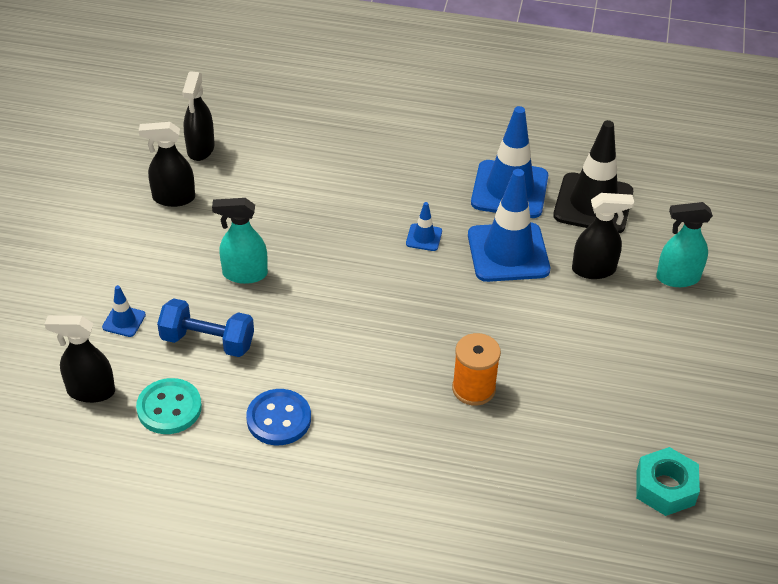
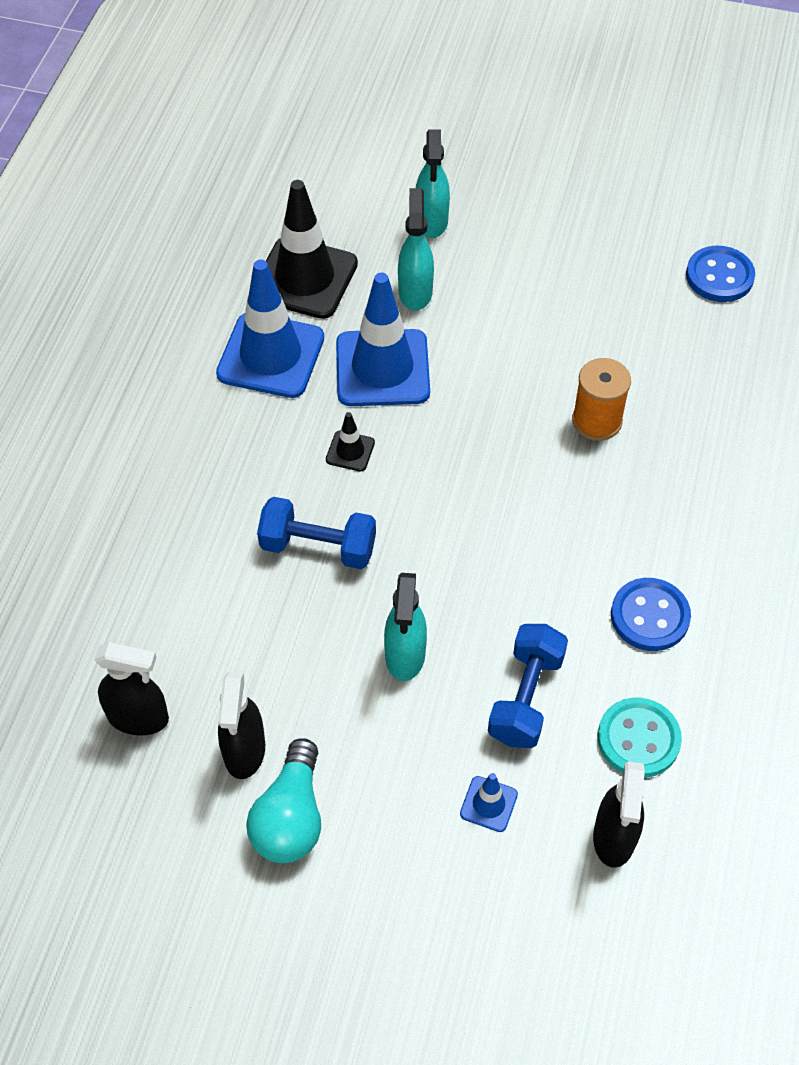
camera: 85 degrees left, 10 degrees up
(124, 222) = (290, 817): none -> turquoise light bulb
(335, 224) = (318, 547): none -> blue dumbbell
(424, 237) = (350, 451): blue traffic cone -> black traffic cone
(594, 269) = (415, 292): black spray bottle -> turquoise spray bottle
(665, 487) = (719, 276): turquoise nut -> blue button

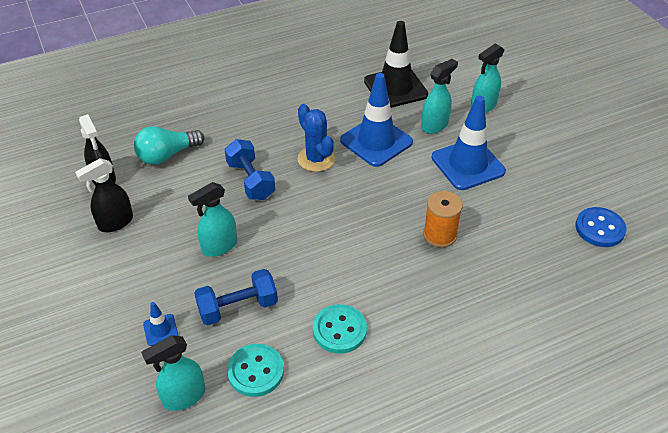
camera: 50 degrees right, 10 degrees down
(271, 356) = (339, 104): blue traffic cone -> blue traffic cone (468, 164)
(290, 817) = (92, 259): turquoise light bulb -> turquoise light bulb (167, 155)
(350, 451) = (316, 159): black traffic cone -> blue cactus
(614, 838) = (183, 397): black spray bottle -> turquoise spray bottle
(650, 616) = (339, 330): blue button -> turquoise button

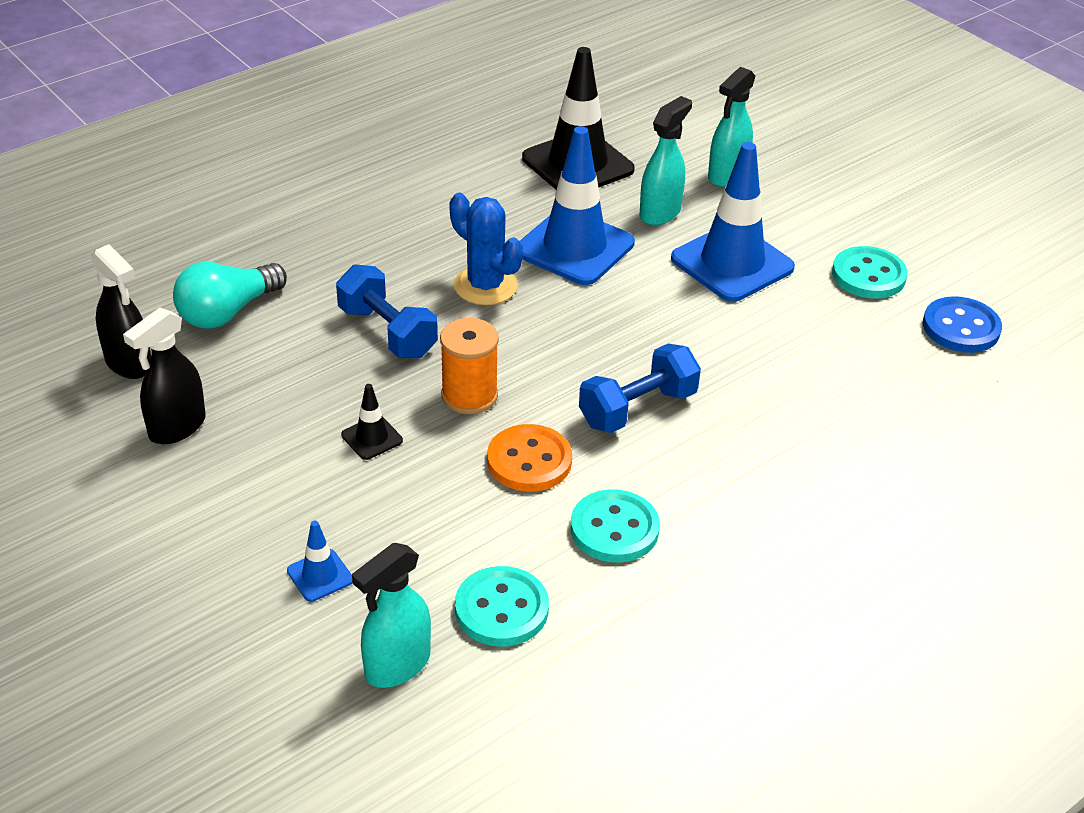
camera: 15 degrees left, 5 degrees down
(219, 246) = (372, 438): turquoise spray bottle -> black traffic cone
(238, 307) = (437, 522): blue dumbbell -> blue dumbbell (637, 408)
(304, 276) = (529, 461): none -> orange button
(439, 235) = (723, 370): orange spool -> orange spool (469, 396)
(551, 184) = (868, 275): none -> turquoise button

